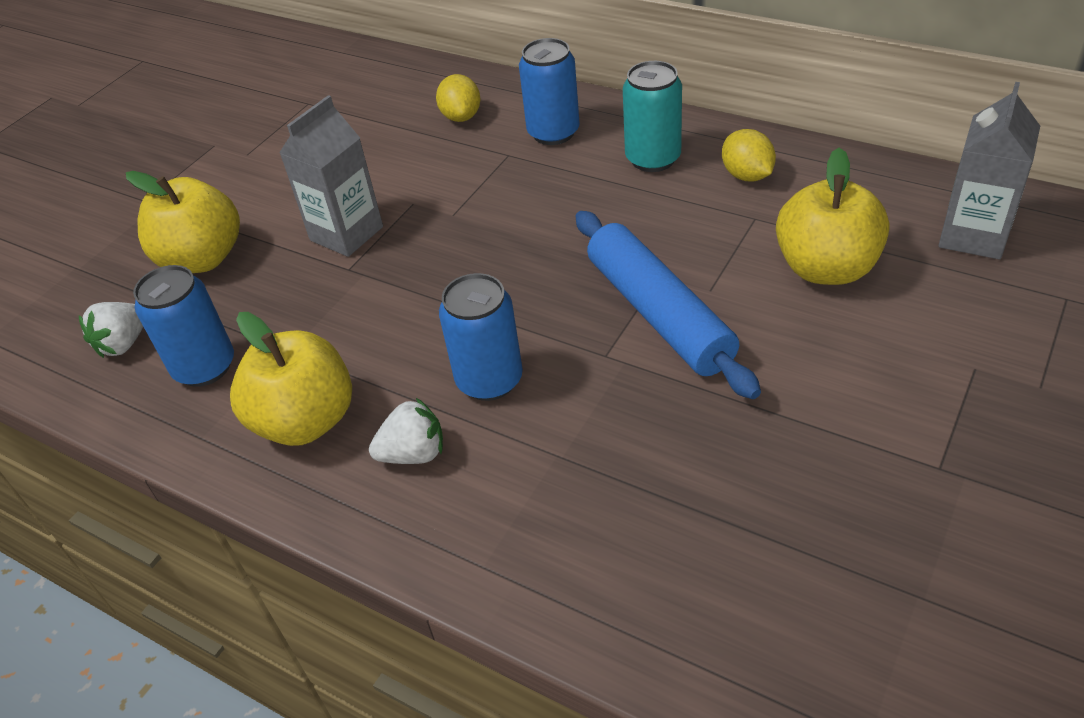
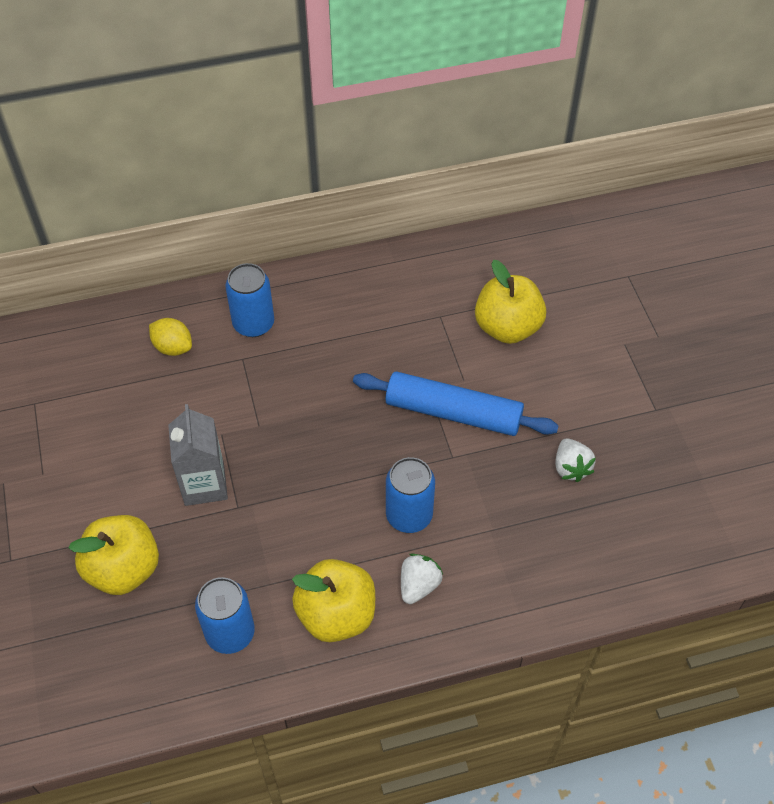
camera: 50 degrees left, 10 degrees up
(124, 343) = (152, 660): white strawberry -> white strawberry (571, 468)
(653, 159) = (339, 307): turquoise can -> none
(747, 175) = (406, 288): yellow lemon -> none
(973, 236) = (557, 261): grey carton -> none

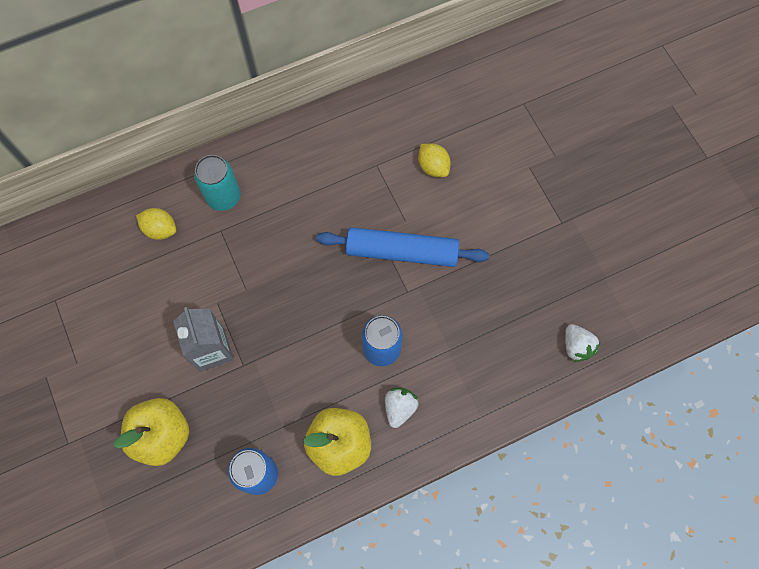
camera: 10 degrees left, 15 degrees up
(253, 324) = (223, 197): blue can -> turquoise can
(507, 327) = (433, 167): yellow apple -> yellow lemon
(571, 468) = (502, 285): white strawberry -> white strawberry (576, 346)

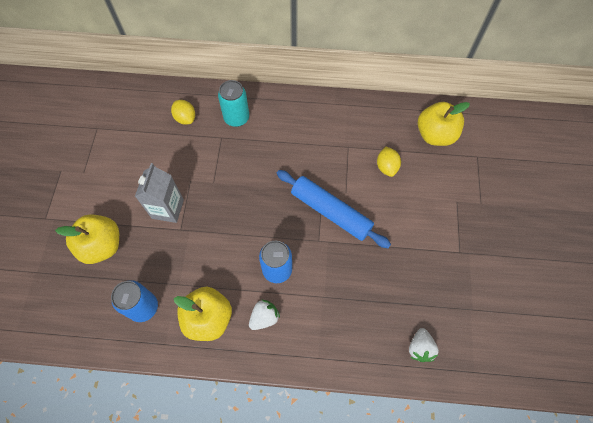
camera: 30 degrees right, 5 degrees down
(465, 101) = (435, 135): none -> yellow apple

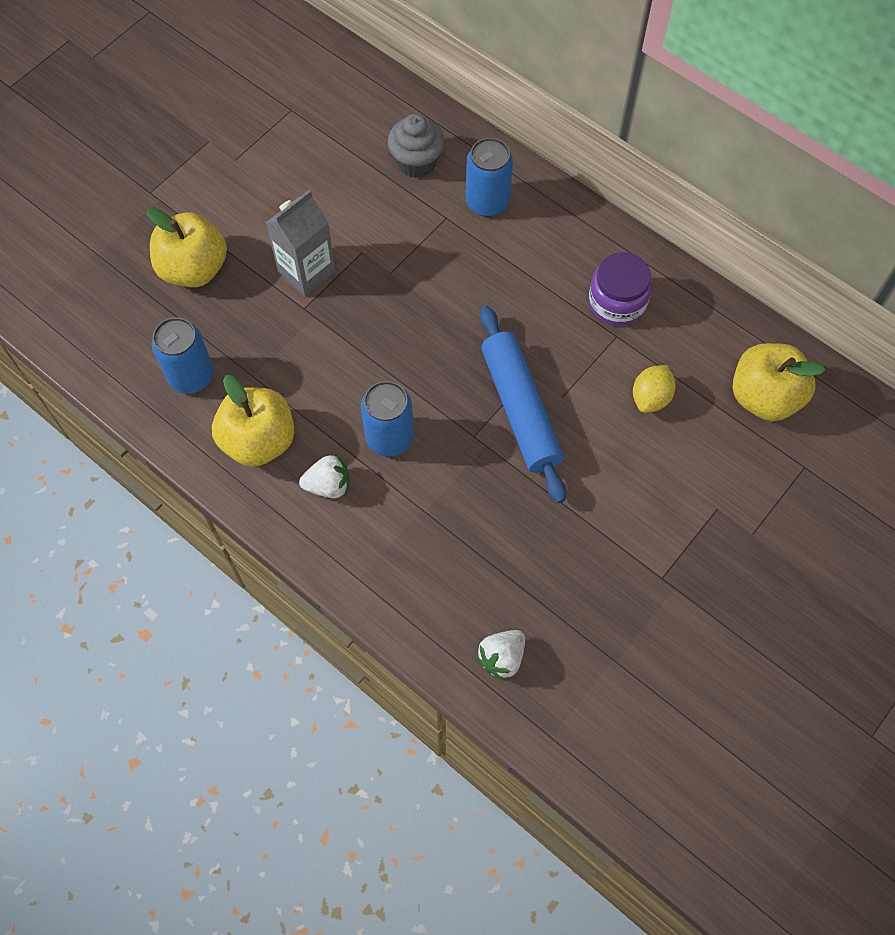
camera: 35 degrees right, 0 degrees up
(185, 118) = (416, 162): yellow lemon -> grey cupcake
(236, 118) = (487, 202): turquoise can -> blue can
(336, 130) = (617, 302): none -> purple jar

